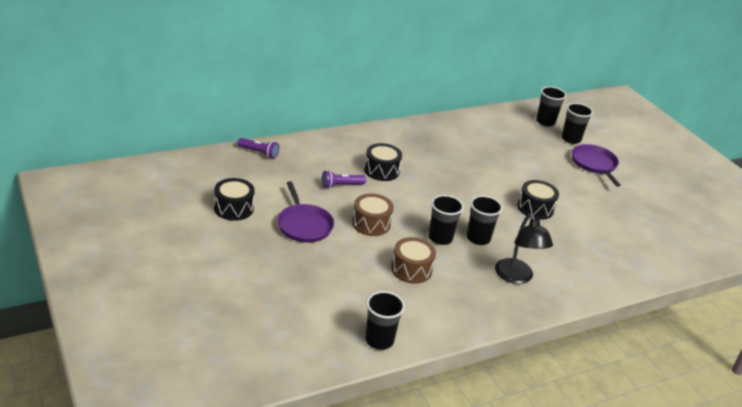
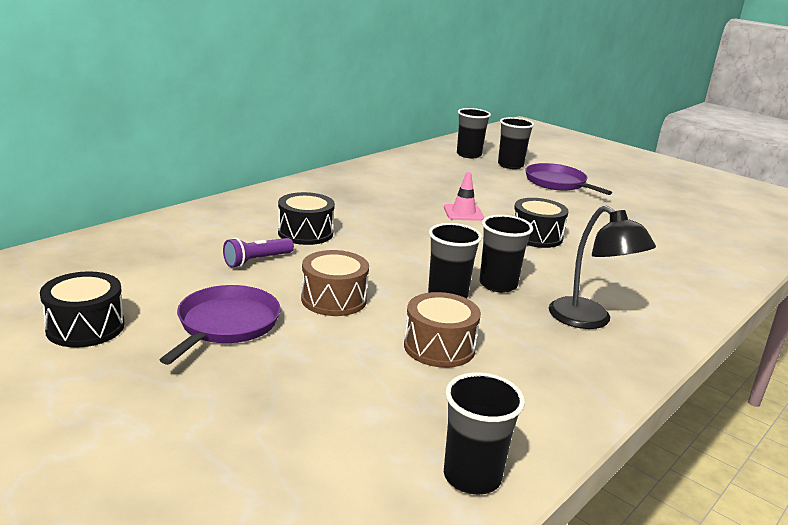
camera: 20 degrees left, 10 degrees down
(259, 153) = (100, 244): purple flashlight -> none
(304, 225) = (226, 324): purple pan -> purple pan turned 120 degrees counterclockwise
(498, 177) = (463, 213): none -> pink traffic cone

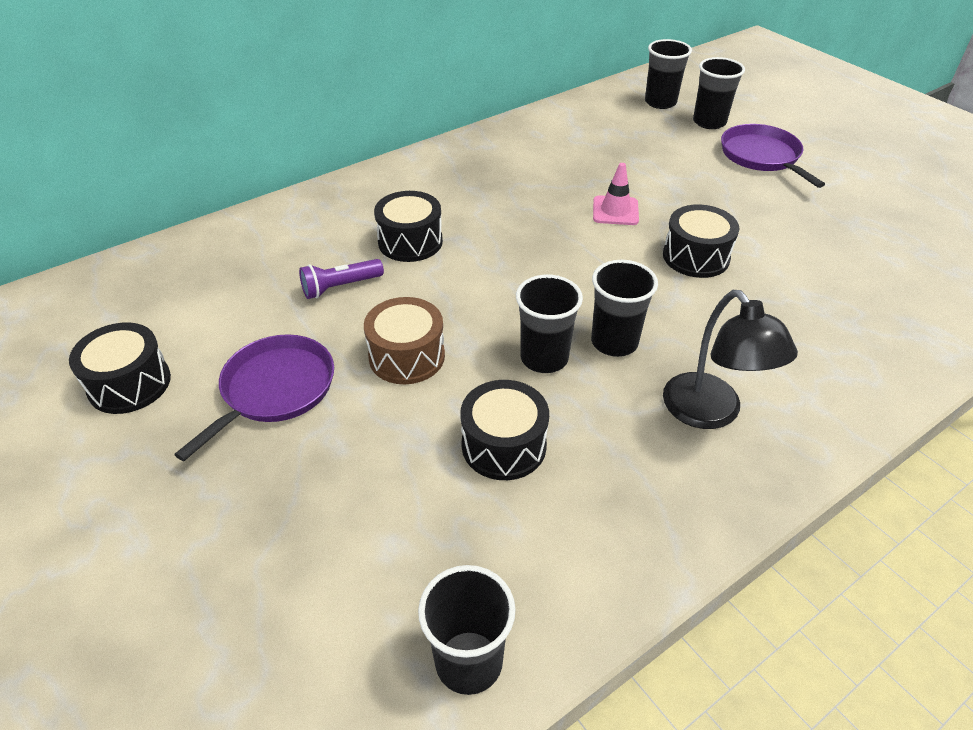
camera: 15 degrees right, 20 degrees up
(439, 347) = (503, 445): brown drum -> black drum

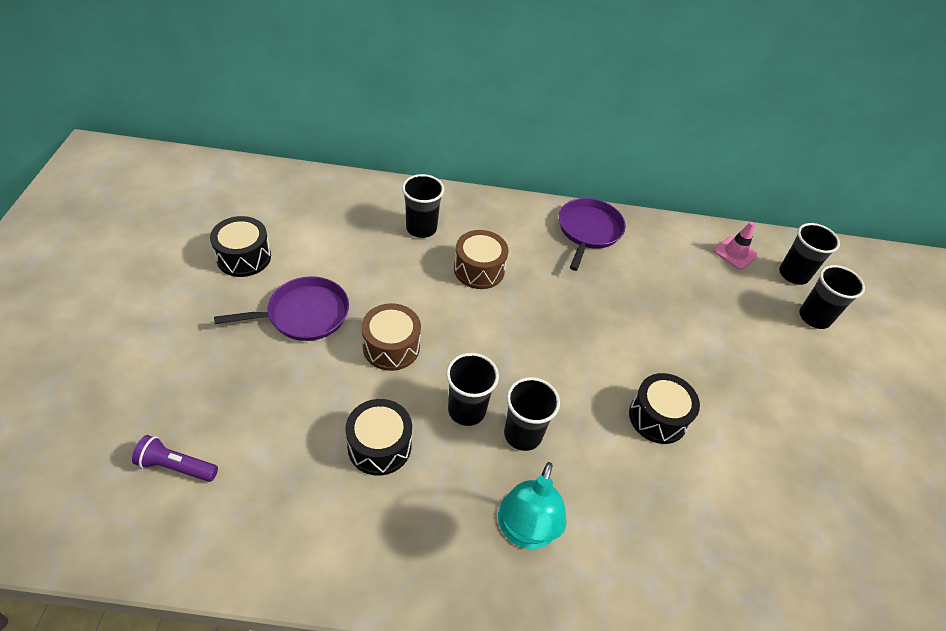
camera: 35 degrees right, 5 degrees up
(340, 287) = (405, 273): purple flashlight -> purple flashlight (176, 466)
(410, 242) = (479, 270): black drum -> brown drum
(469, 662) = (227, 548): black cup -> black cup (421, 228)
(615, 211) = (642, 341): pink traffic cone -> pink traffic cone (735, 253)
(710, 413) = (524, 531): black lamp -> turquoise lamp
(762, 156) = (822, 376): purple pan -> purple pan (588, 231)

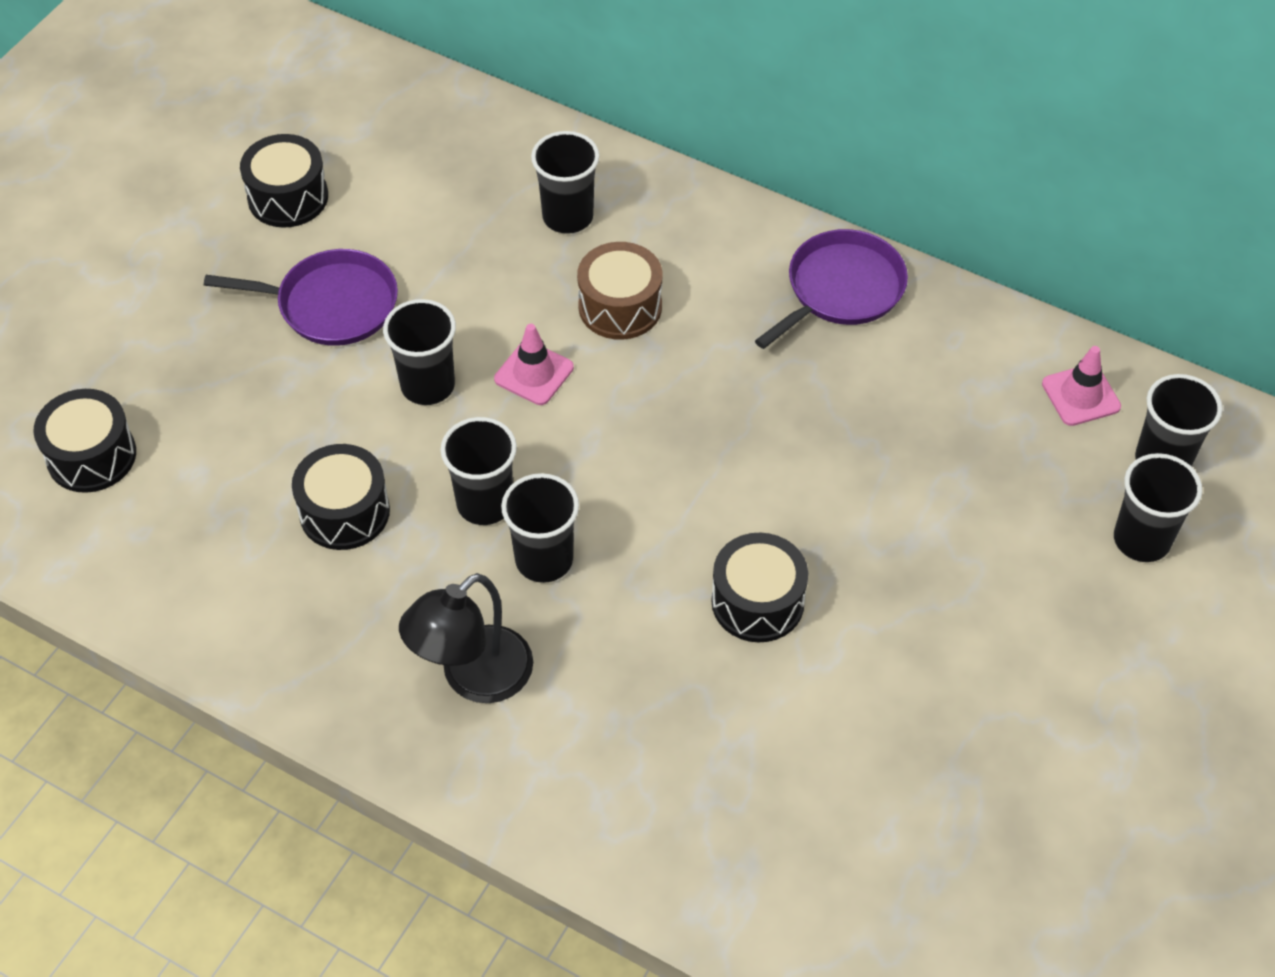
camera: 30 degrees right, 5 degrees up
(176, 466) = (91, 456): purple flashlight -> black drum
(391, 347) = (427, 385): brown drum -> black cup
(451, 321) = (534, 373): none -> pink traffic cone
(524, 531) = (473, 678): turquoise lamp -> black lamp

